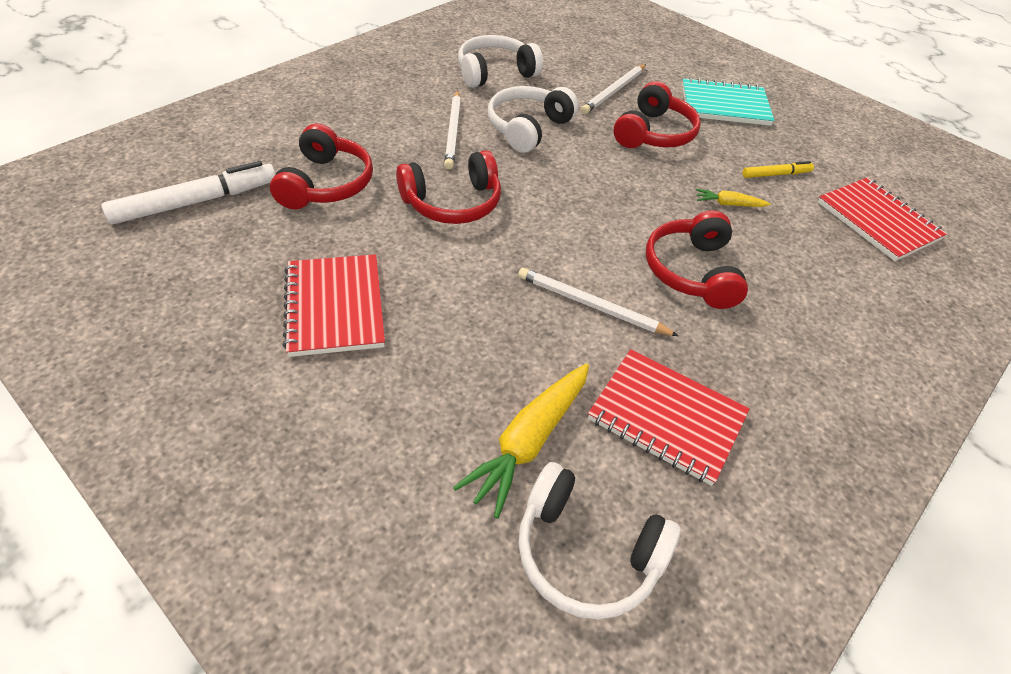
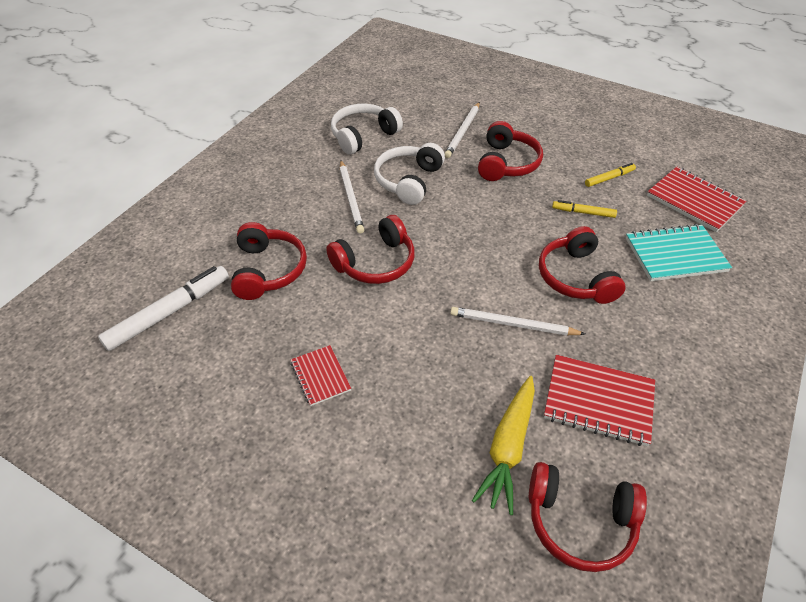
camera: 10 degrees left, 0 degrees up
(335, 307) = (320, 376): red notebook -> red notebook, size x0.59
(586, 552) = (580, 521): white headphones -> red headphones
(724, 105) = (551, 125): turquoise notebook -> turquoise notebook (675, 255)
(728, 204) = (583, 212): yellow carrot -> yellow marker

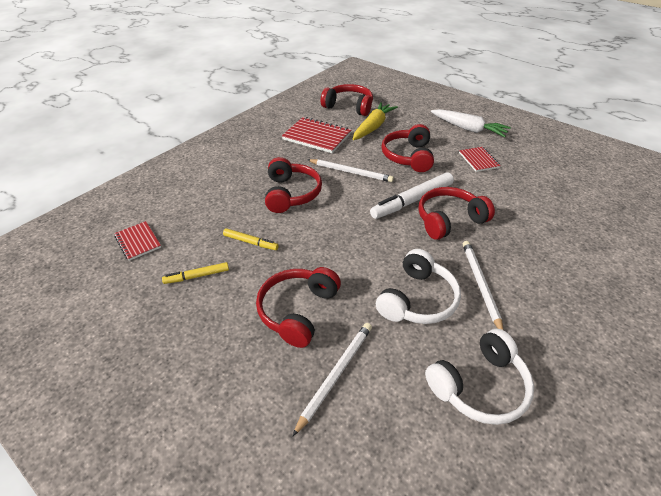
camera: 170 degrees left, 5 degrees down
(169, 312) = (603, 202): white marker -> white marker (412, 201)
(268, 270) = (540, 223): red headphones -> red headphones (408, 156)
(324, 469) = (468, 129): none -> white carrot
(675, 255) = (202, 200): turquoise notebook -> none
(694, 201) = (138, 242): red notebook -> red notebook, size x0.59

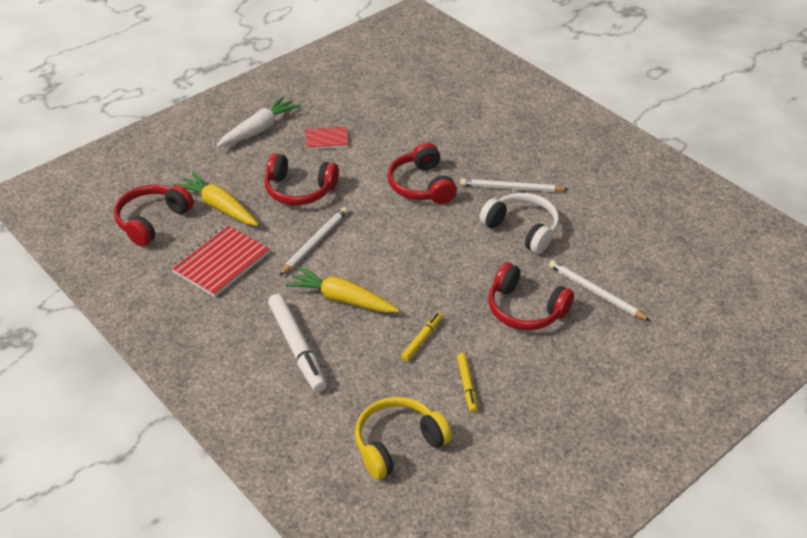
camera: 80 degrees left, 0 degrees up
(138, 242) = (398, 444): red notebook -> yellow headphones
(291, 194) = (342, 299): red headphones -> yellow carrot
(412, 201) = (384, 204): white marker -> white marker (297, 347)
(479, 385) = (610, 216): white headphones -> none

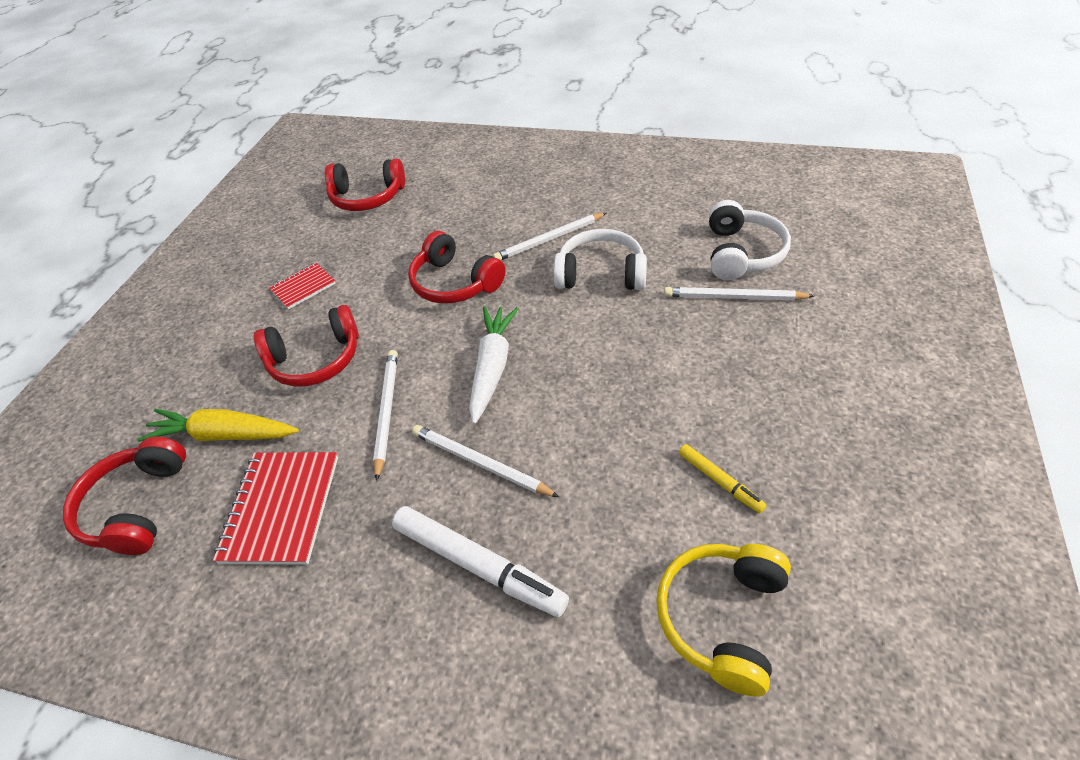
camera: 30 degrees left, 5 degrees up
(259, 130) = (209, 316): white carrot -> white carrot (492, 367)
(342, 299) = (480, 463): yellow carrot -> white pencil
(422, 339) = (617, 456): yellow marker -> none
(525, 309) = (688, 354): red headphones -> red headphones (367, 197)
(635, 267) = (741, 253): none -> white headphones

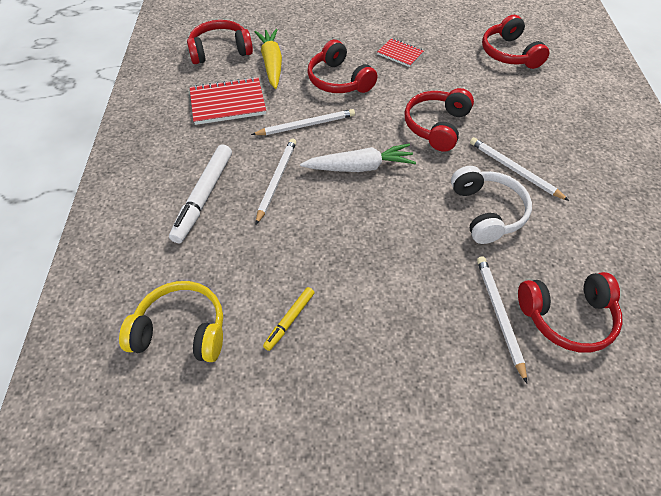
camera: 70 degrees right, 5 degrees up
(741, 253) = (567, 317): white headphones -> red headphones

